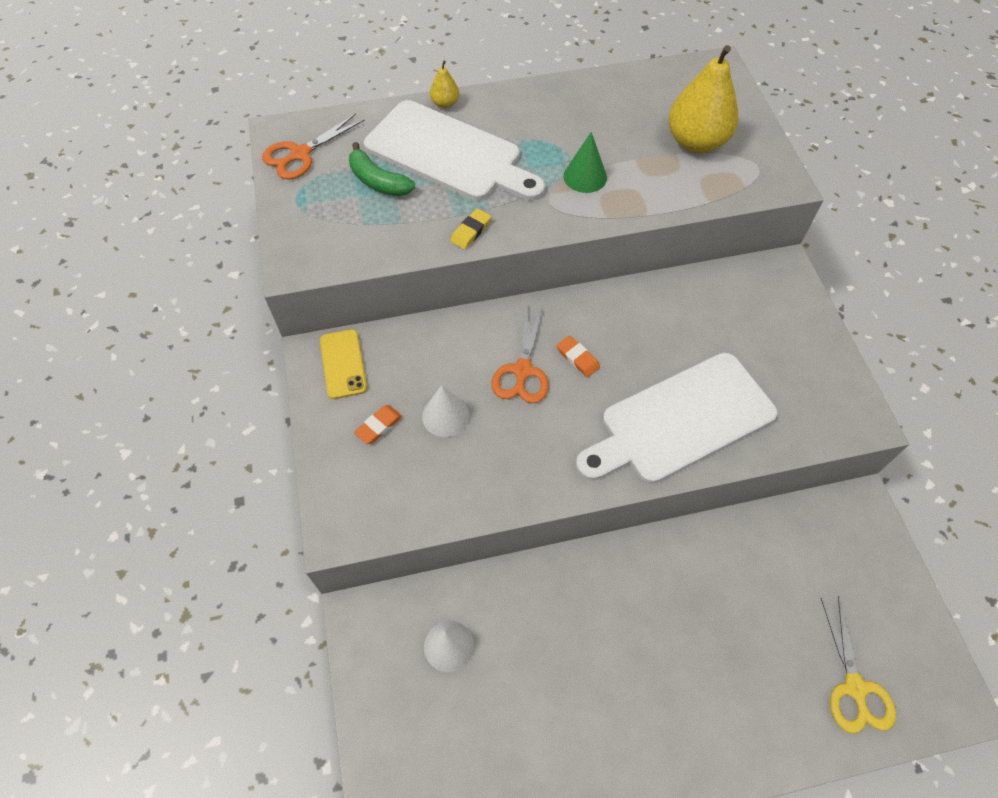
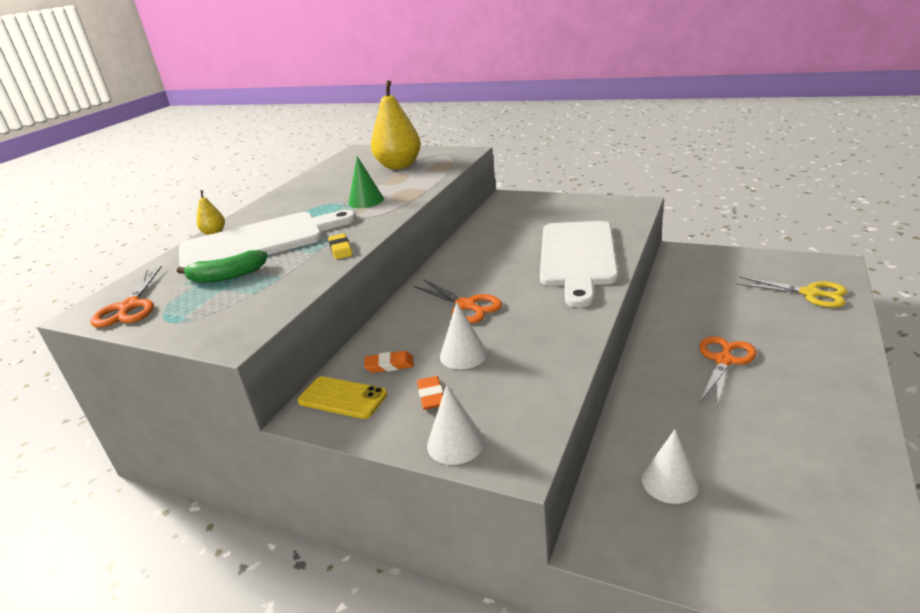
camera: 50 degrees left, 30 degrees down
(334, 478) = (455, 443): none -> white cone
(577, 358) = (483, 280): orange eraser -> orange eraser (389, 365)
(651, 633) = (723, 361): none -> orange scissors

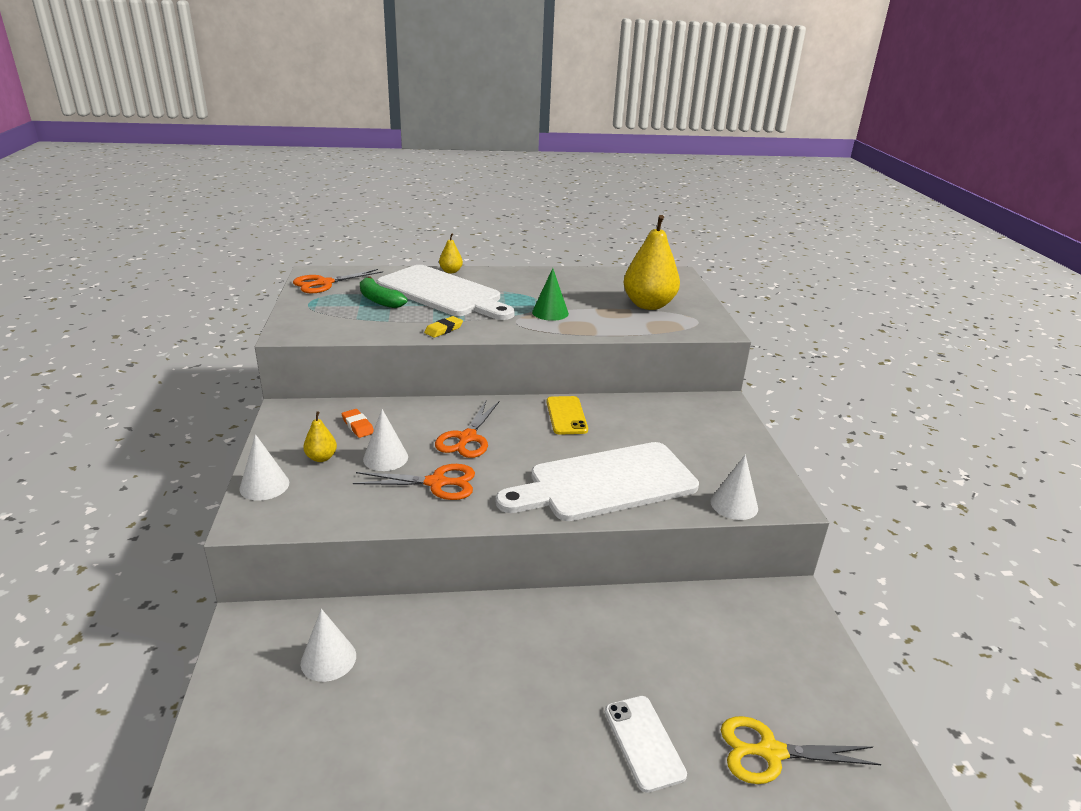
camera: 55 degrees right, 0 degrees up
(342, 398) = (308, 418): yellow phone -> yellow phone (566, 416)
(431, 396) = (321, 458): orange eraser -> yellow pear
(631, 219) = (734, 504): none -> white cone
(723, 361) = (549, 675): orange scissors -> orange scissors (436, 483)
(796, 336) = (643, 742): none -> white phone
(810, 293) = (771, 752): yellow scissors -> yellow scissors turned 90 degrees clockwise

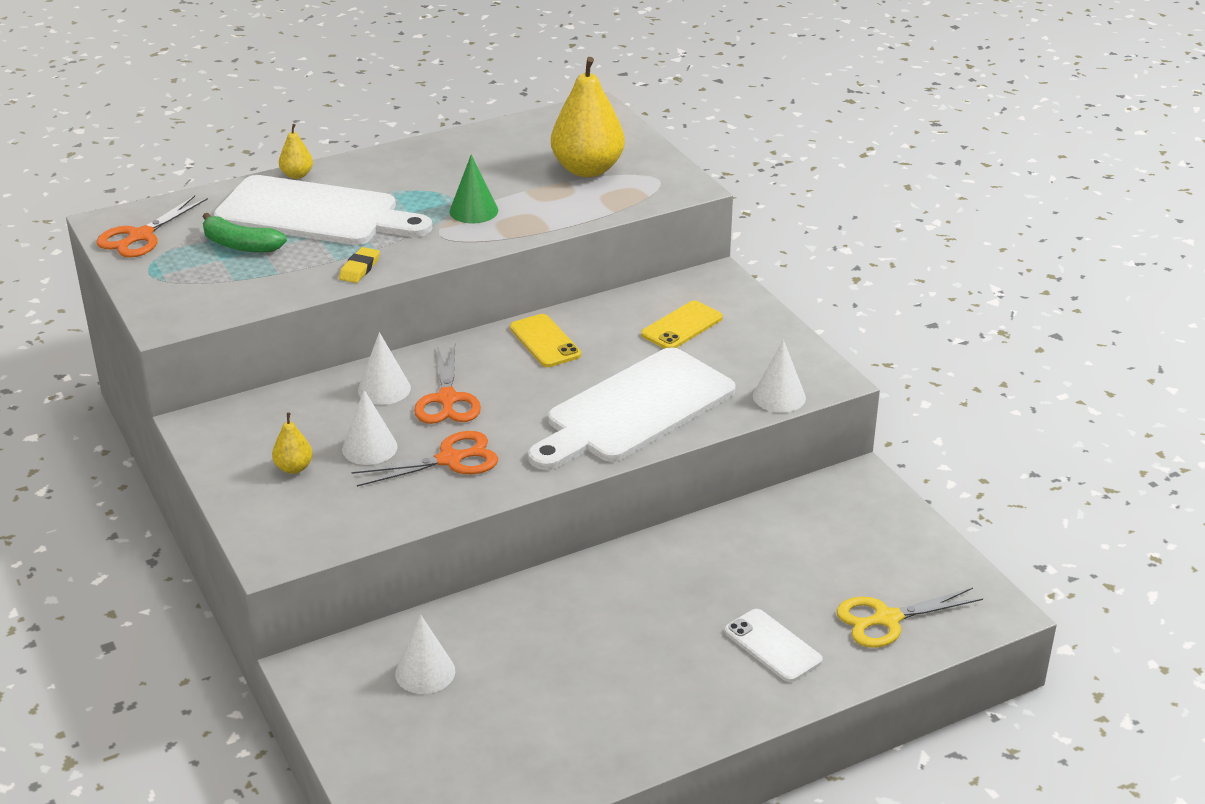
camera: 20 degrees left, 5 degrees up
(264, 485) = (255, 516): white cone -> white cone (384, 389)
(358, 426) = (305, 419): orange eraser -> none
(678, 430) = (682, 326): none -> yellow phone

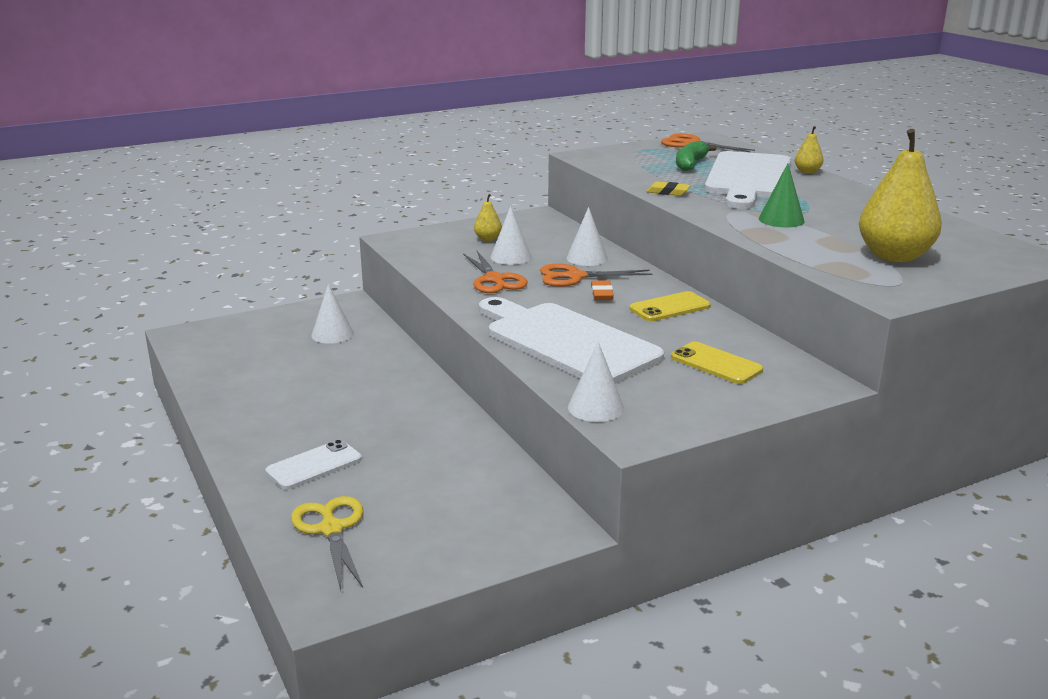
camera: 90 degrees right, 10 degrees down
(503, 383) = (601, 294): none -> orange eraser

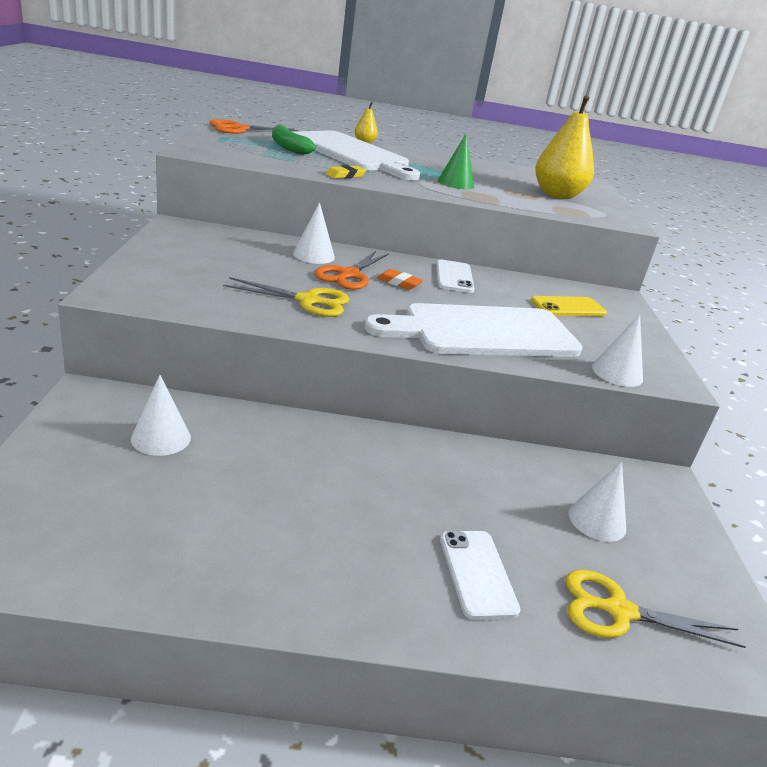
camera: 65 degrees left, 5 degrees up
(488, 239) = (198, 263): yellow pear -> none
(494, 280) = (308, 301): orange scissors -> yellow scissors
(511, 257) = (262, 274): white cone -> white cone (597, 520)
(669, 307) = (454, 277): yellow phone -> white phone

